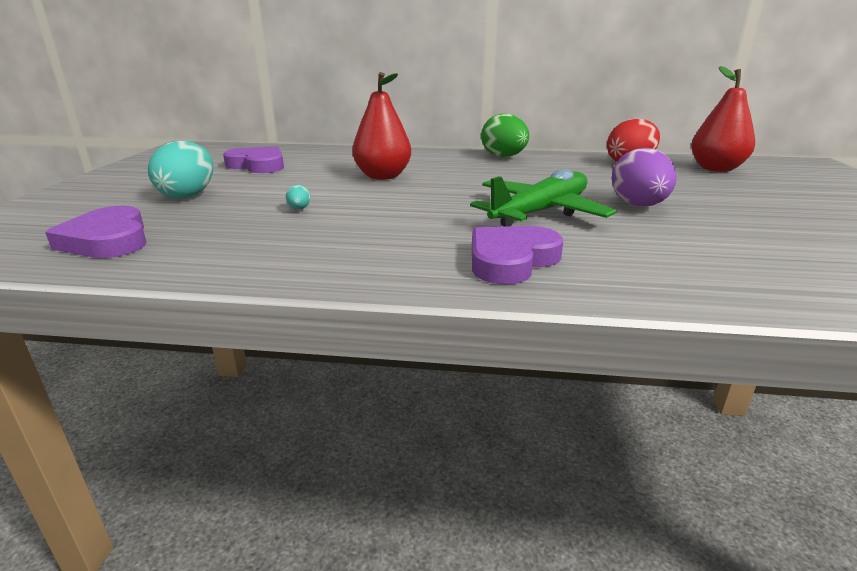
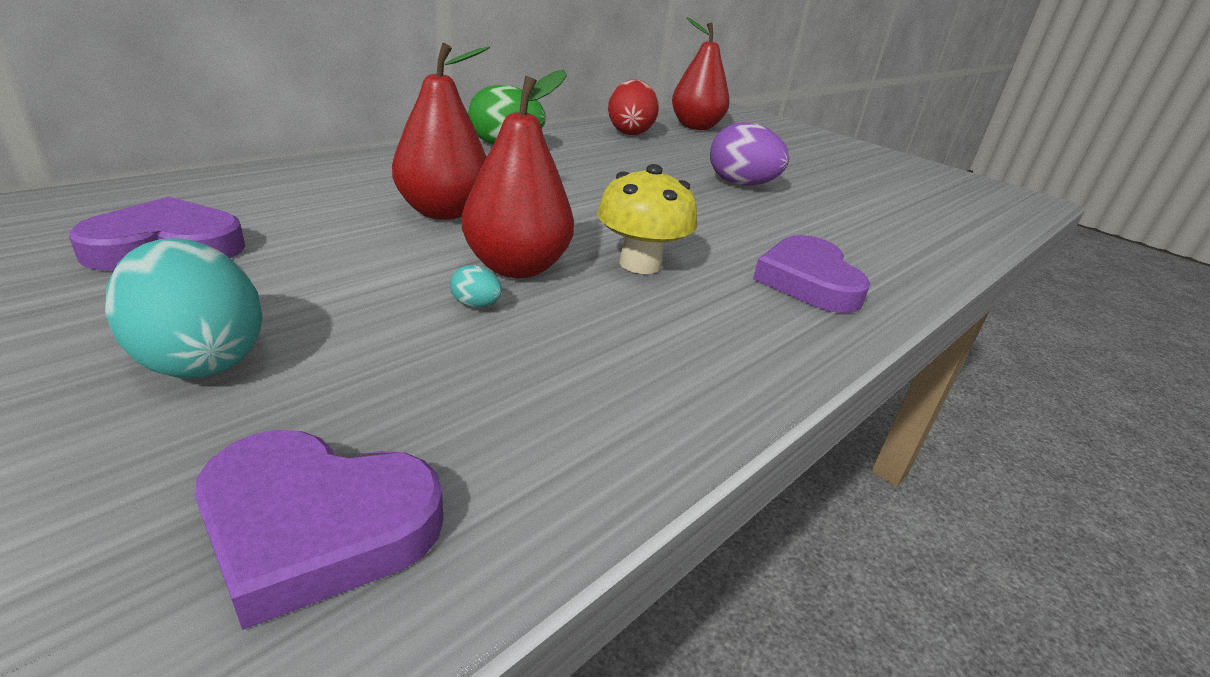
camera: 55 degrees left, 5 degrees up
(354, 203) = (517, 267): none -> red pear
(420, 219) = (640, 264): none -> yellow mushroom
(540, 212) = (704, 216): green plane -> none

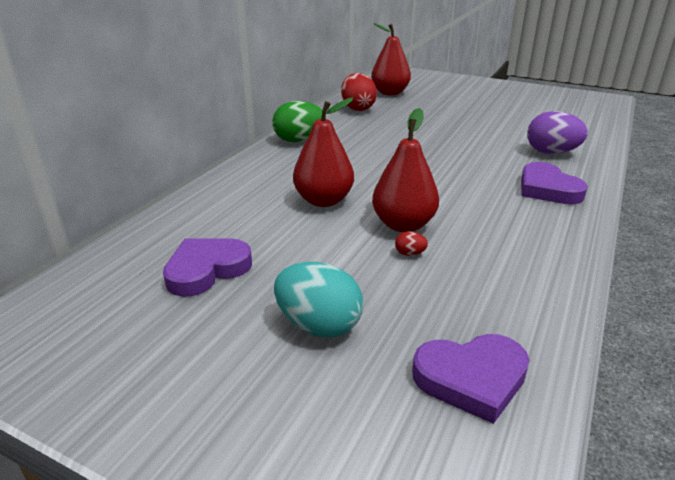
camera: 15 degrees left, 0 degrees up
(476, 305) = (410, 253): turquoise egg -> red egg
(640, 264) = (460, 203): yellow mushroom -> none
(741, 184) = (457, 132): purple egg -> purple egg (551, 152)

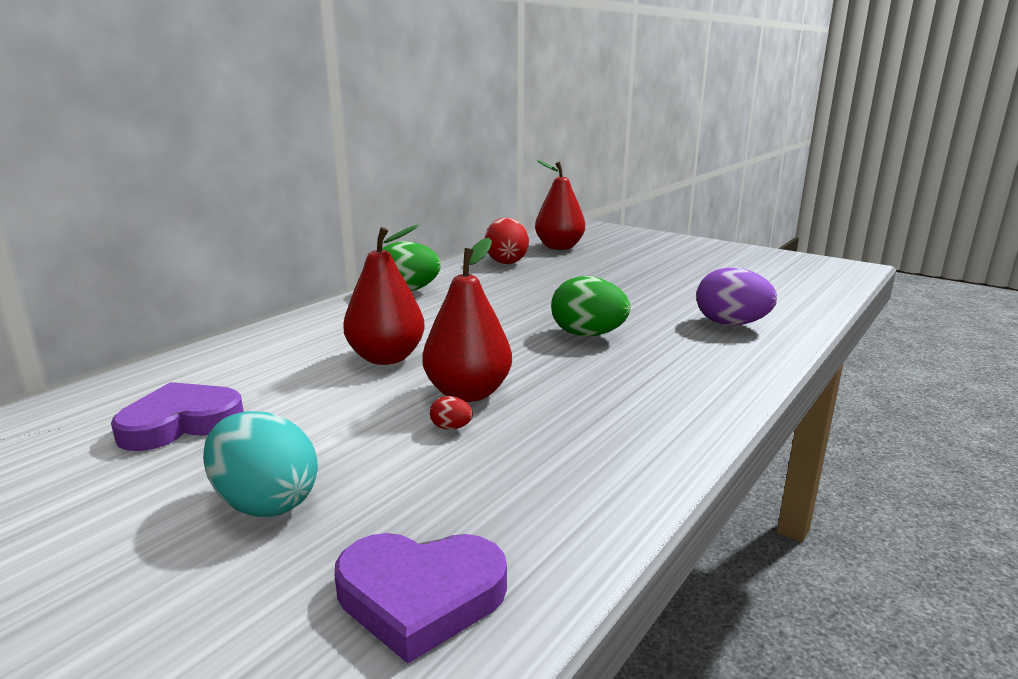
camera: 10 degrees right, 10 degrees down
(458, 169) = (588, 335): none -> green egg
(547, 189) = (697, 366): purple heart -> none

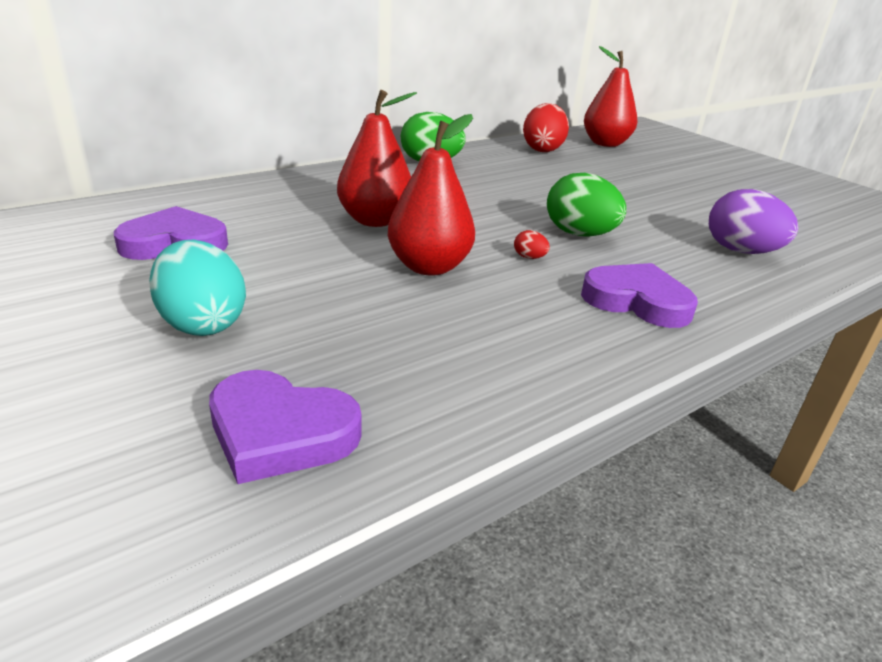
camera: 15 degrees right, 10 degrees up
(451, 428) = (395, 295): red egg -> red egg (529, 257)
(674, 386) = (637, 301): none -> purple heart

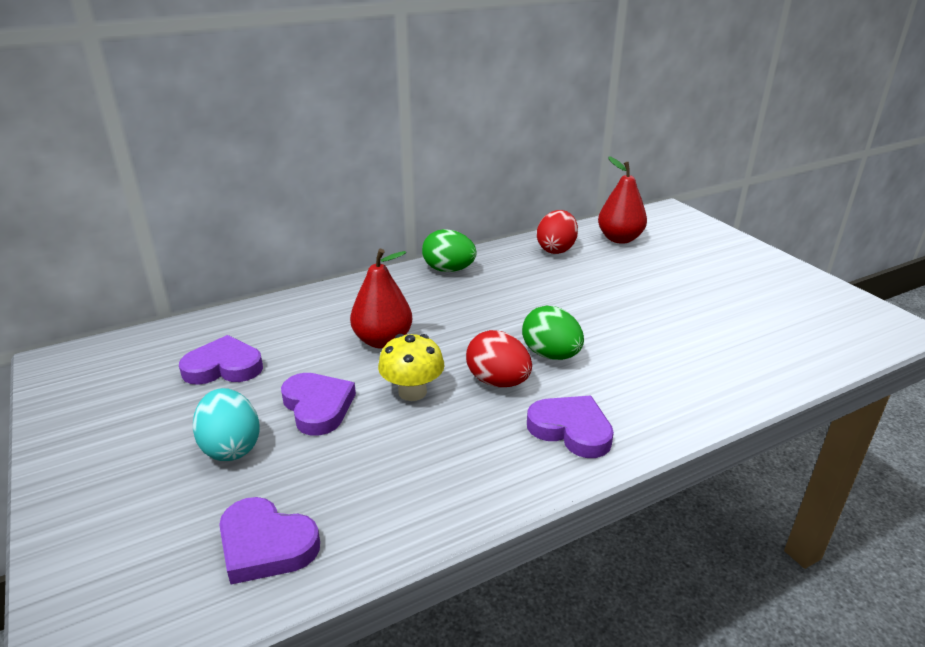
camera: 10 degrees right, 0 degrees up
(312, 281) = (318, 407): none -> purple heart
(429, 267) = (412, 392): red pear -> yellow mushroom
(529, 257) = (498, 382): red egg -> red egg, size x2.38
(741, 251) = (689, 374): purple egg -> none

